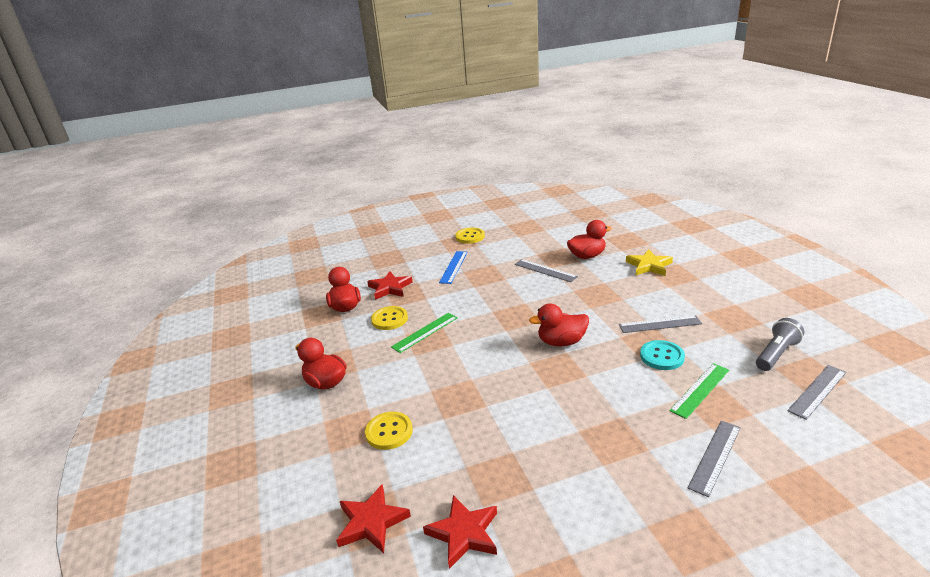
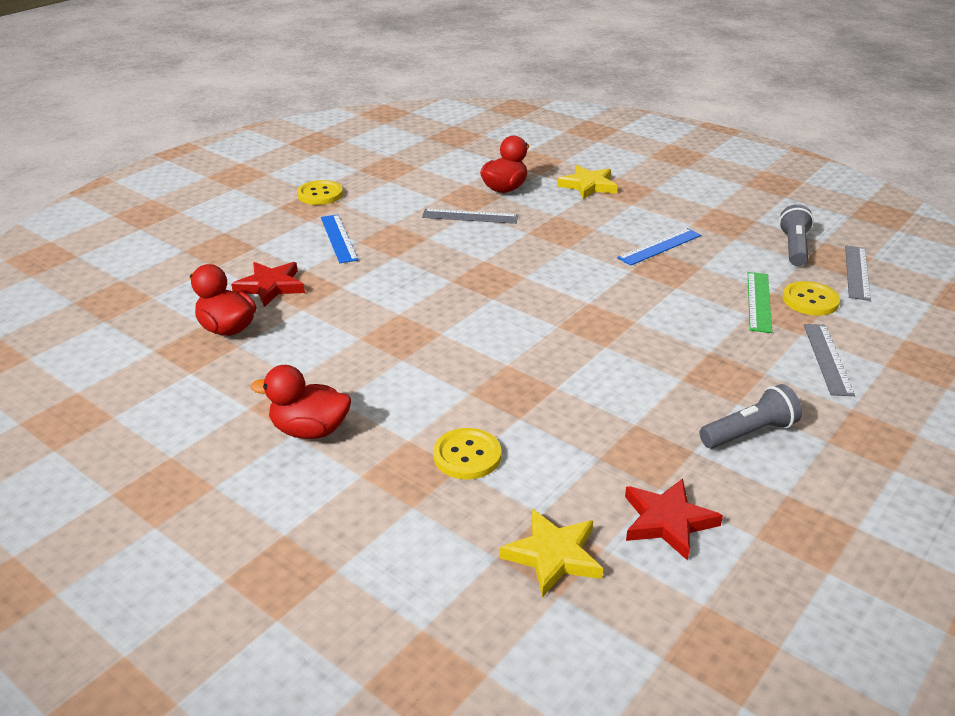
camera: 35 degrees left, 5 degrees up
(371, 522) = (553, 556): red star -> yellow star
(389, 319) = (316, 326): yellow button -> yellow button (810, 300)
(425, 332) = (387, 328): green ruler -> none
(561, 342) = (572, 293): red duck -> none
(589, 492) = (749, 432): none -> grey flashlight
(660, 324) = (659, 246): grey ruler -> blue ruler
(662, 356) = (693, 279): turquoise button -> none

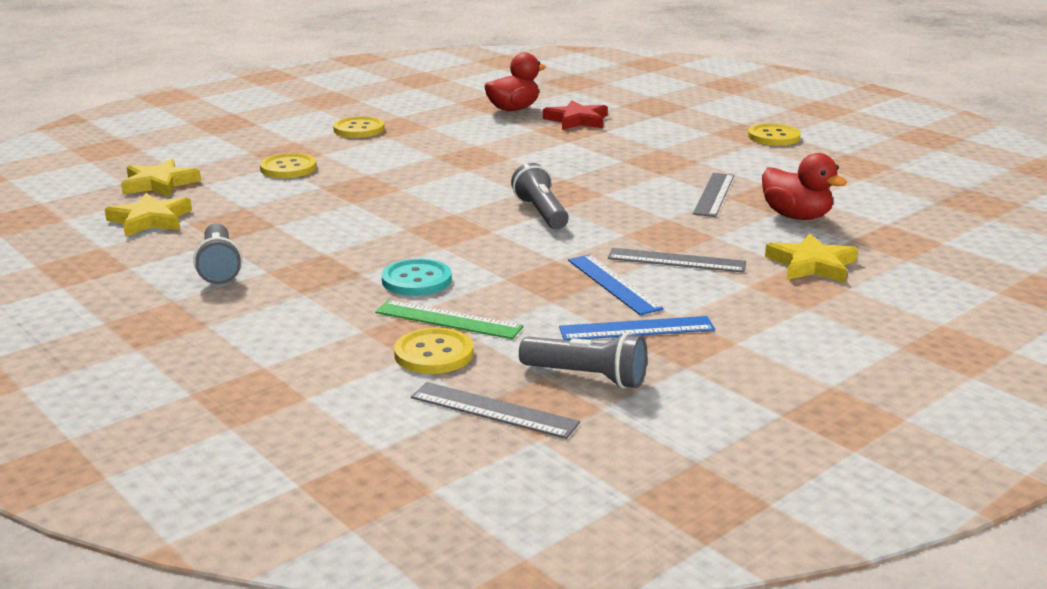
camera: 100 degrees right, 10 degrees down
(310, 430) = (359, 129): red duck -> yellow button
(338, 238) = (667, 142): blue ruler -> blue ruler (636, 329)
(540, 284) = (541, 213): none -> grey flashlight
(667, 521) = (150, 220): red star -> yellow star
(705, 324) = (416, 280): none -> turquoise button
(827, 359) = (302, 333): grey ruler -> grey ruler (676, 260)

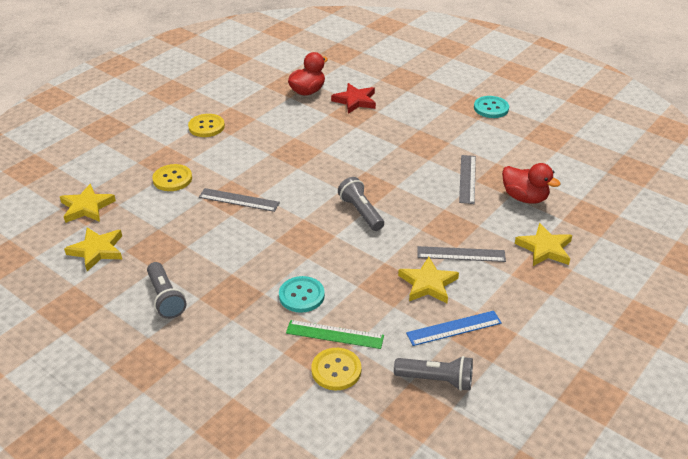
camera: 10 degrees left, 15 degrees up
(493, 410) = (389, 419): grey ruler -> grey ruler (239, 200)
(613, 284) = (428, 284): blue ruler -> yellow star
(773, 137) = (491, 108): yellow button -> turquoise button

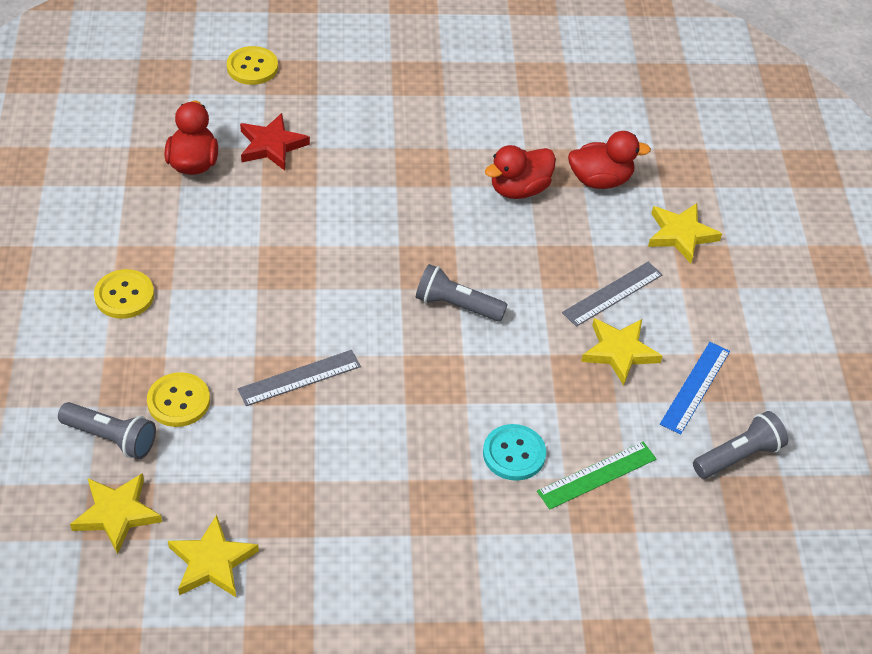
camera: 45 degrees left, 10 degrees up
(166, 298) = (374, 562): grey flashlight -> grey flashlight (111, 438)
(336, 370) = (642, 514): yellow button -> yellow button (252, 67)
(467, 179) = (519, 189): grey ruler -> red duck
(491, 108) = (442, 70): turquoise button -> none

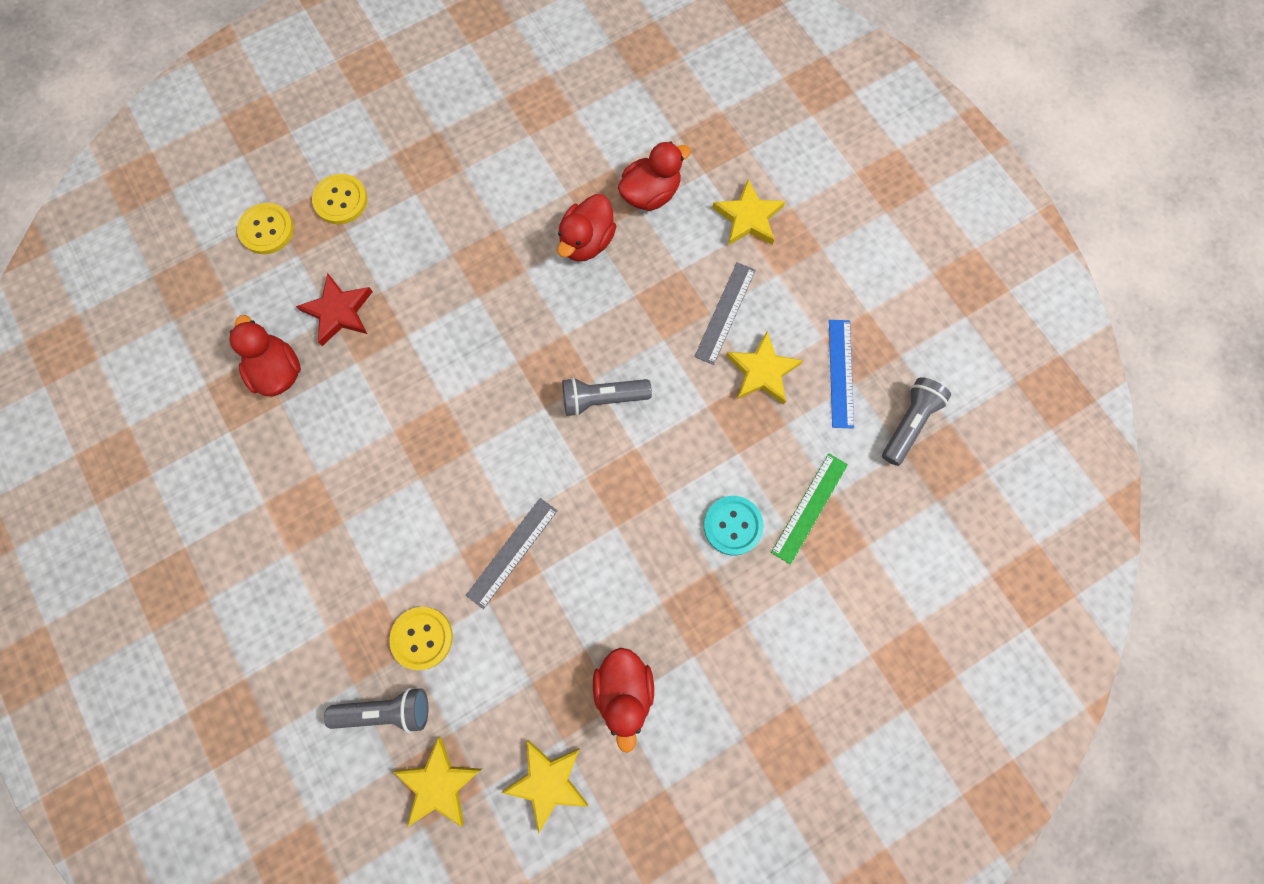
camera: 25 degrees left, 25 degrees up
(124, 295) = (305, 554): yellow button -> yellow button (341, 200)
(328, 528) = (624, 690): none -> red duck

